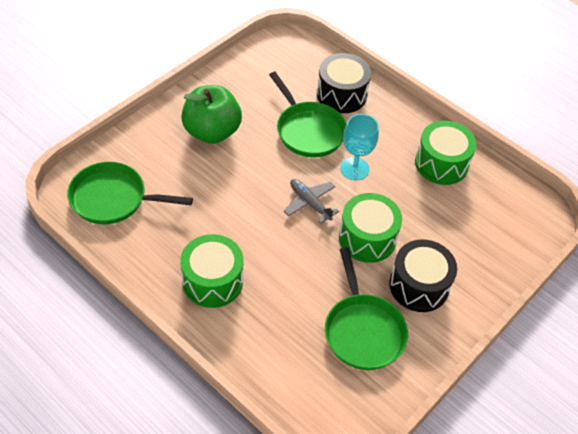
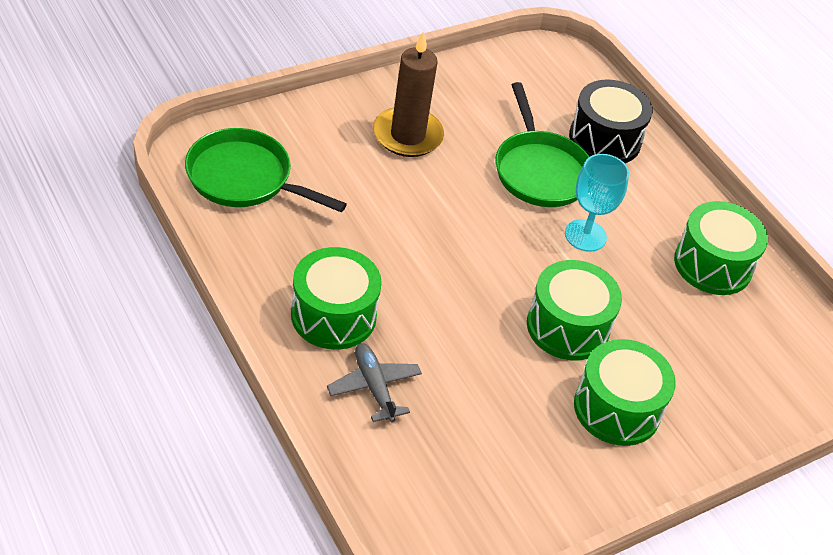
camera: 15 degrees right, 5 degrees down
(212, 132) = (407, 135): green apple -> brown candle
(310, 203) = (505, 260): grey plane -> grey plane (374, 387)
(363, 330) = (514, 440): green pan -> none
(419, 286) = (617, 408): black drum -> green drum

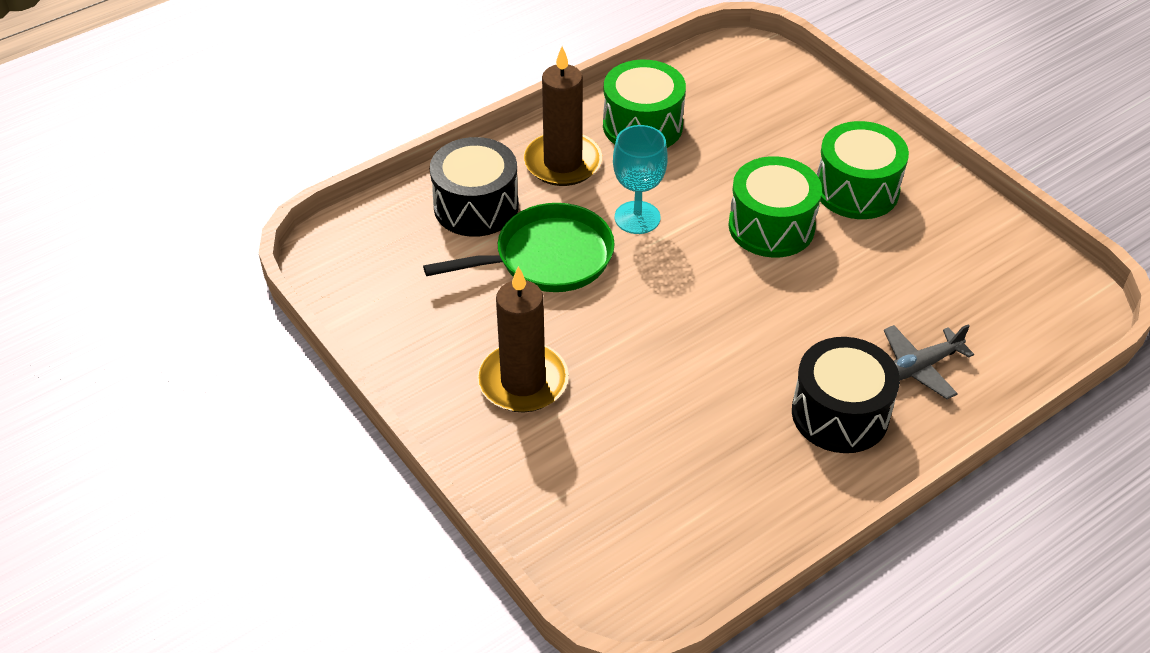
camera: 90 degrees left, 0 degrees up
(245, 178) = (656, 536): green pan -> none
(333, 315) = (840, 414): green drum -> black drum
(659, 200) = (563, 163): none -> brown candle

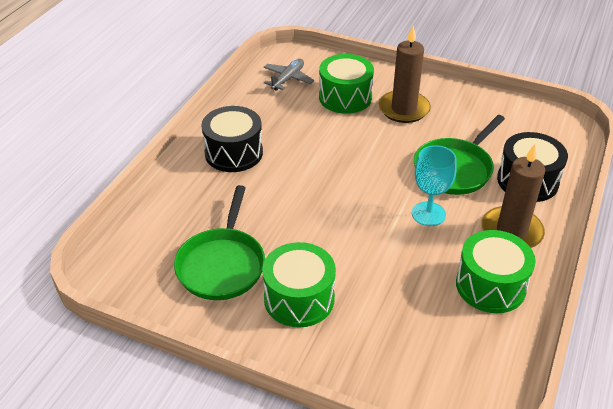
camera: 150 degrees right, 5 degrees down
(771, 226) = (340, 244): green drum -> green drum (345, 97)
(919, 367) = (200, 192): grey plane -> grey plane (288, 79)
(928, 258) = (222, 264): none -> green pan

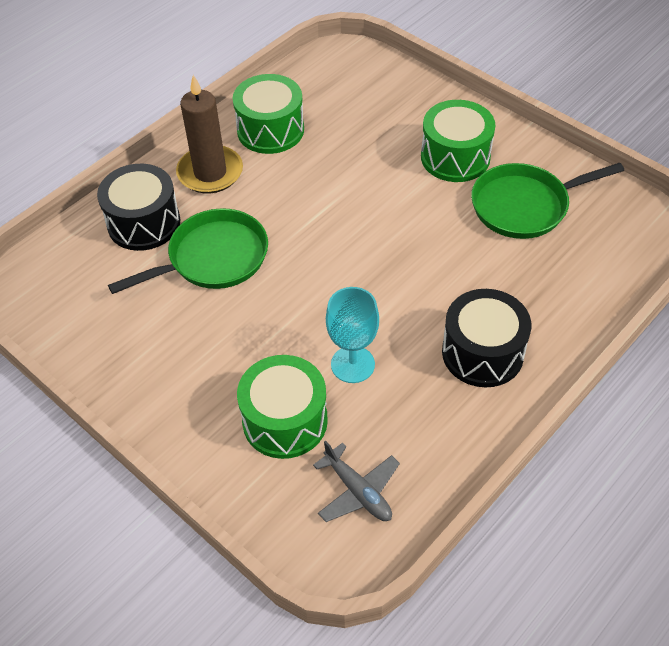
camera: 160 degrees left, 10 degrees up
(222, 264) = (524, 206): green pan -> green pan turned 135 degrees counterclockwise
(288, 79) = (358, 491): grey plane -> grey plane turned 90 degrees counterclockwise
(404, 109) = (213, 372): brown candle -> none
(428, 214) = (281, 210): turquoise goblet -> turquoise goblet (352, 364)

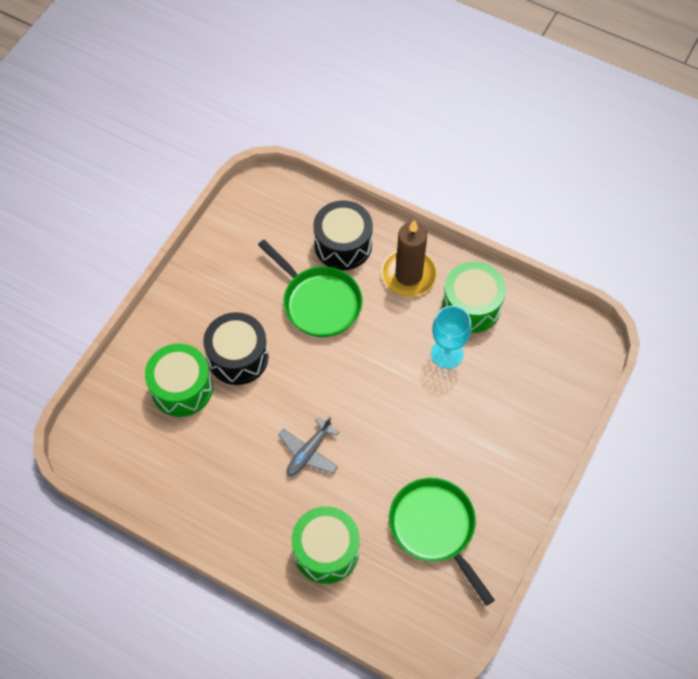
camera: 75 degrees right, 10 degrees up
(352, 364) = (238, 423): turquoise goblet -> turquoise goblet (447, 354)
(358, 491) = (133, 448): grey plane -> grey plane (309, 452)
(455, 157) = (480, 461): green drum -> green drum (326, 551)
(482, 353) = (267, 514): black drum -> black drum (238, 357)

